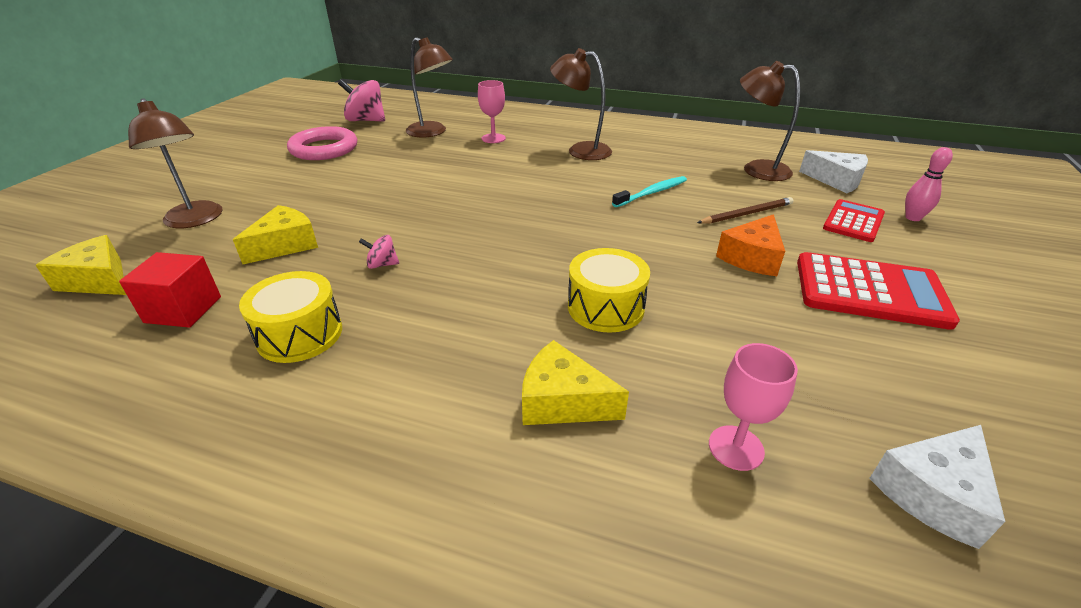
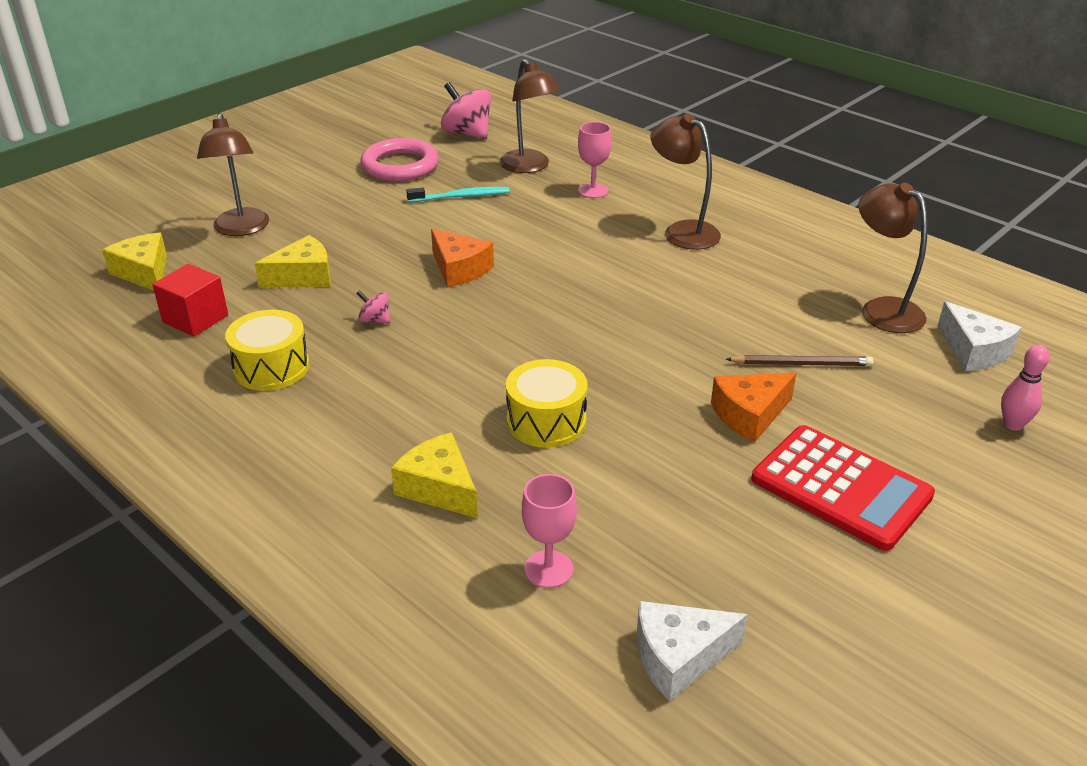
camera: 25 degrees right, 0 degrees up
(430, 208) = (459, 269): none -> orange cheese
(652, 193) = (715, 309): turquoise toothbrush -> turquoise toothbrush (461, 197)
(853, 221) = (925, 408): red calculator -> none

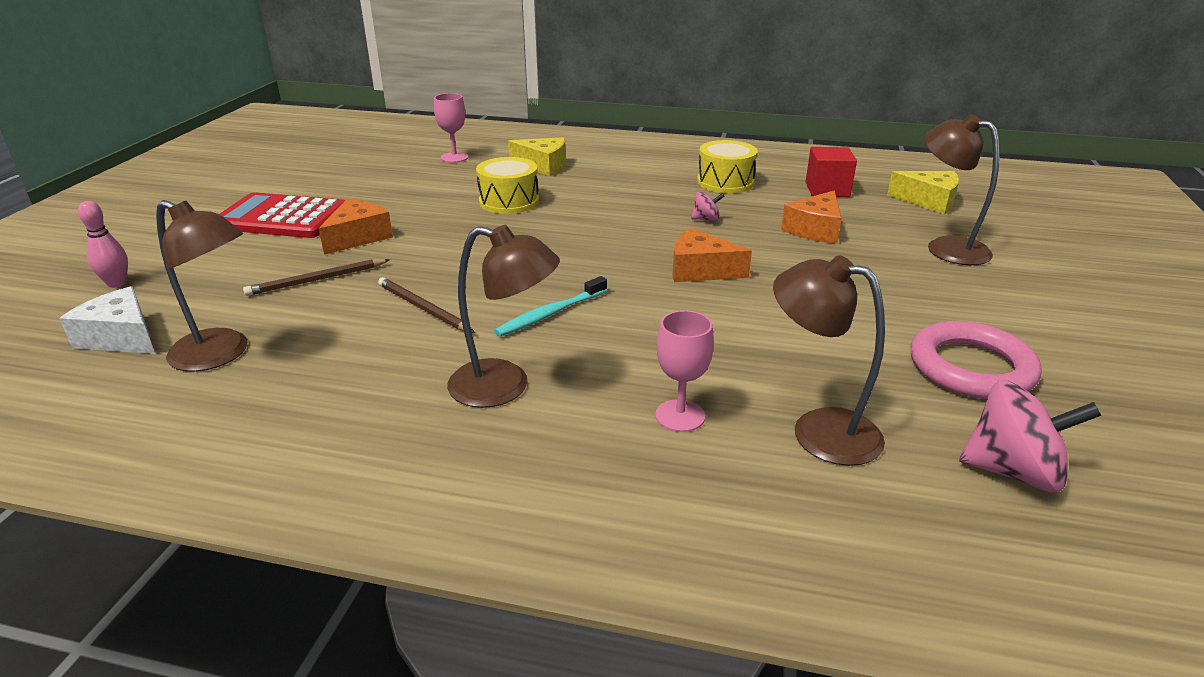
camera: 150 degrees right, 5 degrees down
(303, 276) = (815, 230): yellow cheese -> orange cheese
(461, 197) = (824, 347): turquoise toothbrush -> turquoise toothbrush (550, 314)
(679, 657) = (371, 151): white cheese -> none
(712, 303) = (423, 308): none -> brown pencil

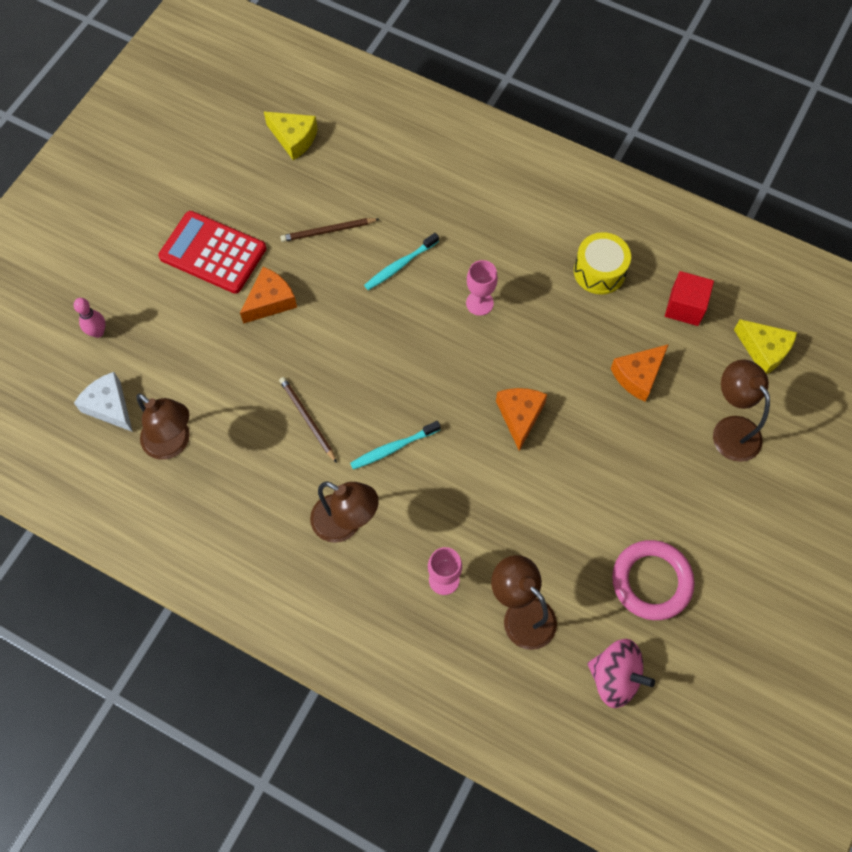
camera: 15 degrees right, 35 degrees up
(316, 280) = (236, 361): brown pencil -> brown pencil (328, 231)
(454, 157) = (368, 163): pink goblet -> pink goblet (479, 303)
(509, 201) = (400, 265): yellow drum -> turquoise toothbrush
(543, 166) = (445, 200): yellow cheese -> yellow cheese (294, 138)
(700, 270) = (519, 416): orange cheese -> orange cheese turned 60 degrees clockwise
(706, 219) = (555, 336): pink spinning top -> none

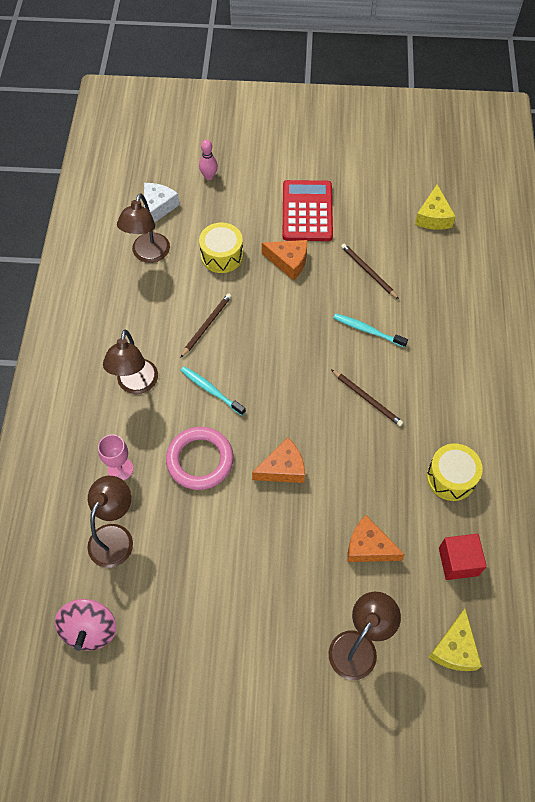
camera: 65 degrees right, 5 degrees down
(221, 365) = (222, 255): none -> yellow drum
(479, 303) = (367, 399): pink goblet -> brown pencil
(651, 581) = (185, 628): pink ring -> pink ring (200, 460)

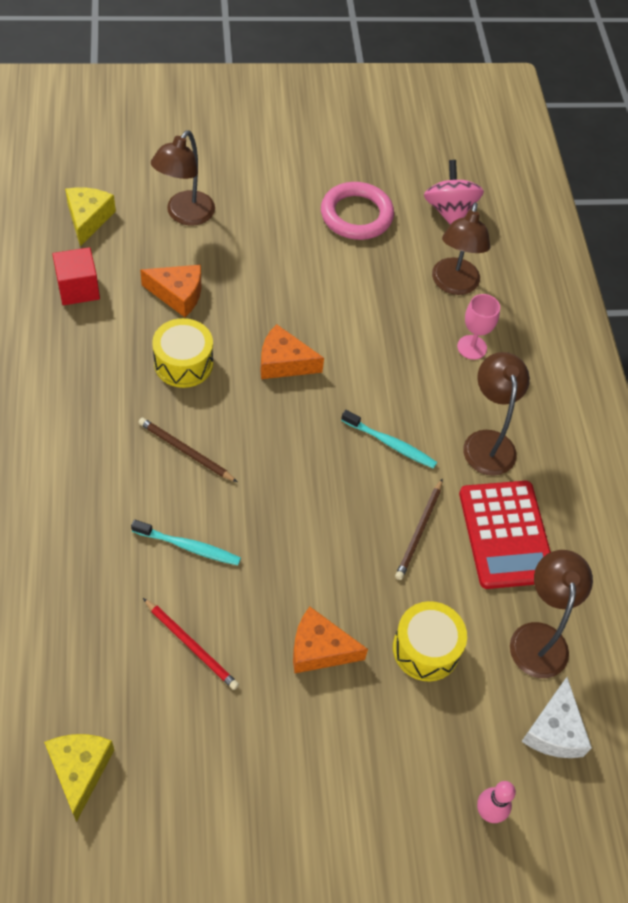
camera: 165 degrees right, 5 degrees down
(200, 460) = (383, 363): pink ring -> pink ring (356, 215)
(283, 468) = (284, 363): orange cheese -> orange cheese turned 45 degrees clockwise
(307, 211) = (302, 755): red calculator -> red calculator (506, 535)
(368, 272) = (191, 645): brown pencil -> red pencil
(451, 477) = (80, 369): yellow drum -> yellow drum (183, 363)

